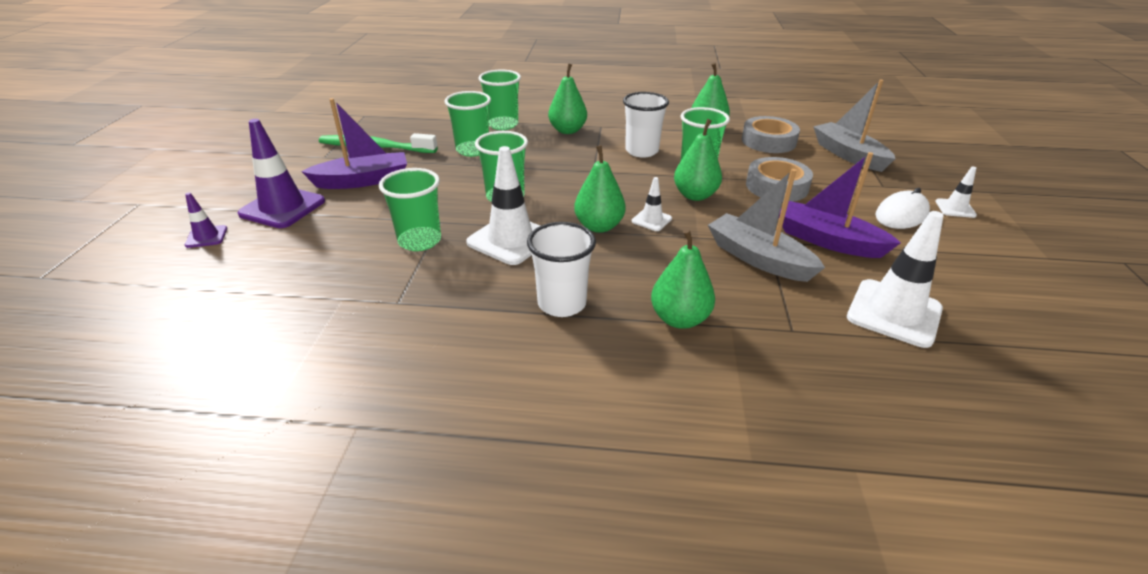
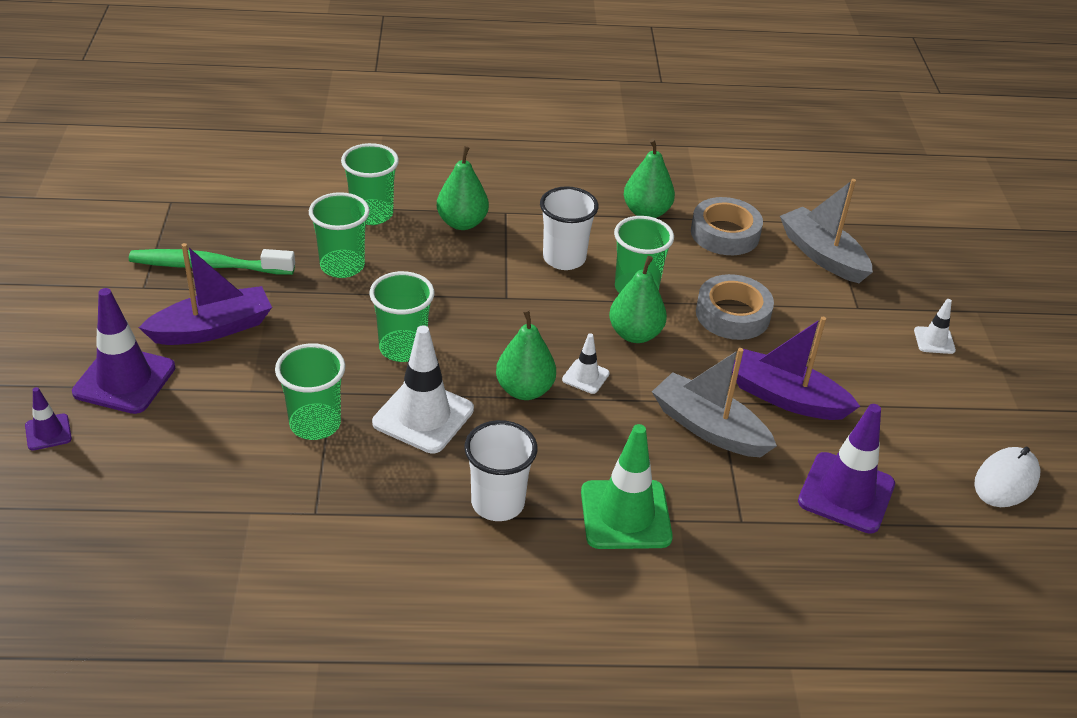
camera: 10 degrees left, 5 degrees up
(679, 319) = (625, 515): green pear -> green traffic cone
(894, 313) = (846, 493): white traffic cone -> purple traffic cone
(901, 214) = (872, 353): white mouse -> white mouse (1006, 480)

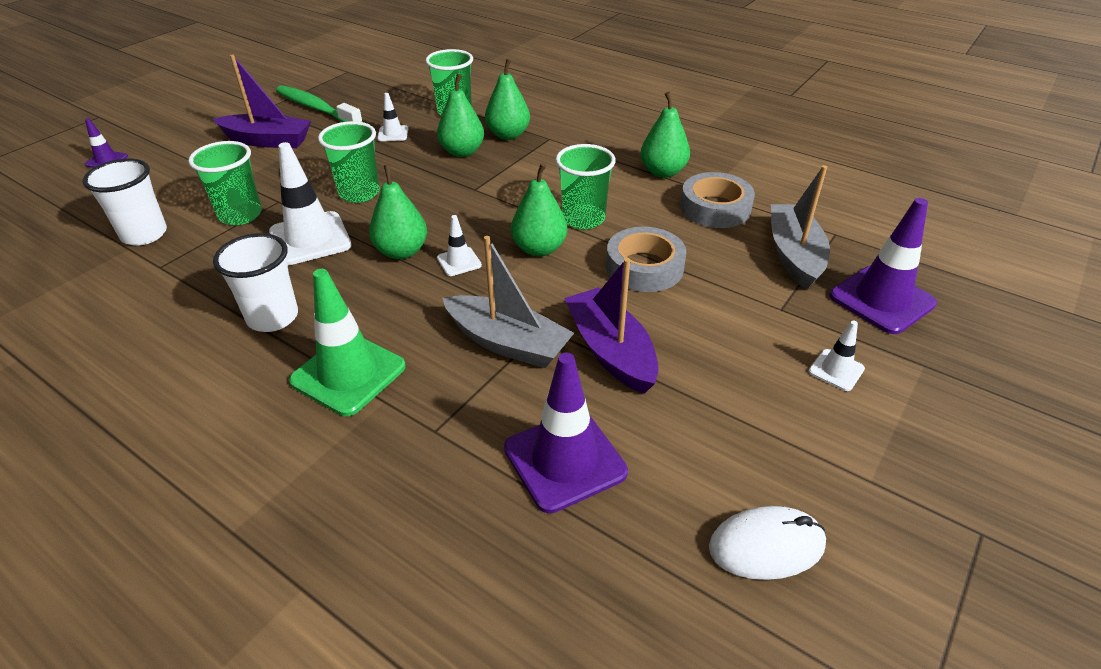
camera: 40 degrees right, 0 degrees up
(124, 380) = (182, 149): purple traffic cone -> purple traffic cone (881, 300)
(342, 266) = (393, 134): green cup -> white traffic cone
(442, 260) = (462, 152): none -> green pear
(564, 258) = (553, 180): white cup -> white cup (144, 234)
(709, 428) = (507, 343): grey boat -> grey boat turned 135 degrees clockwise

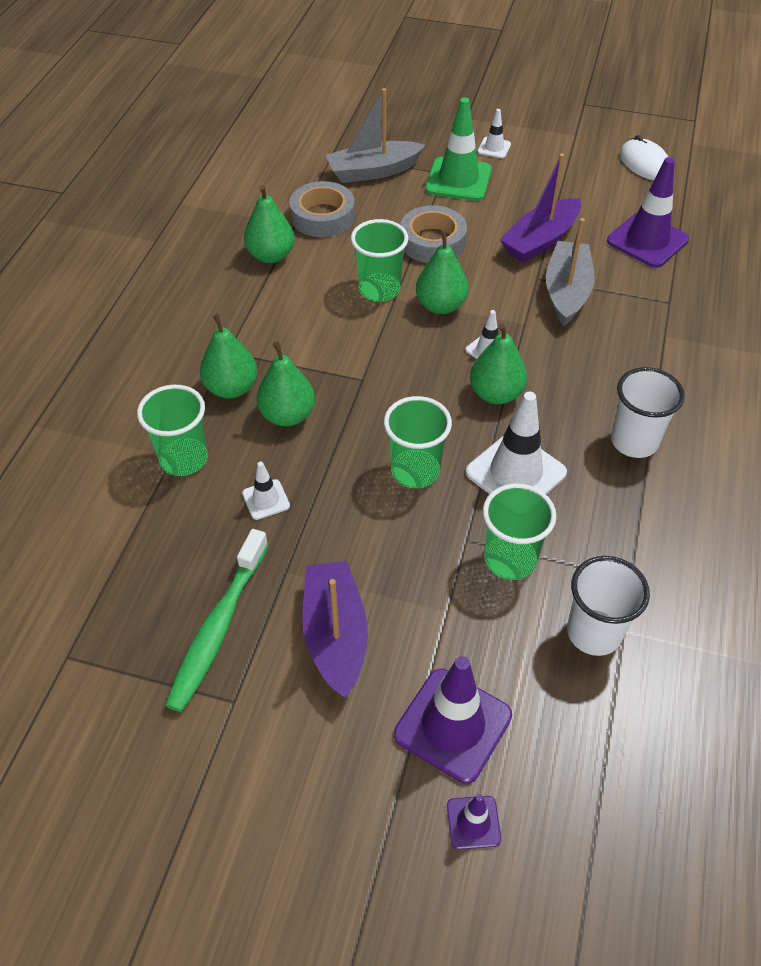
camera: 110 degrees left, 10 degrees up
(348, 374) = (656, 364): green traffic cone -> green traffic cone (458, 180)
(881, 300) = (408, 133): purple traffic cone -> purple traffic cone (453, 725)

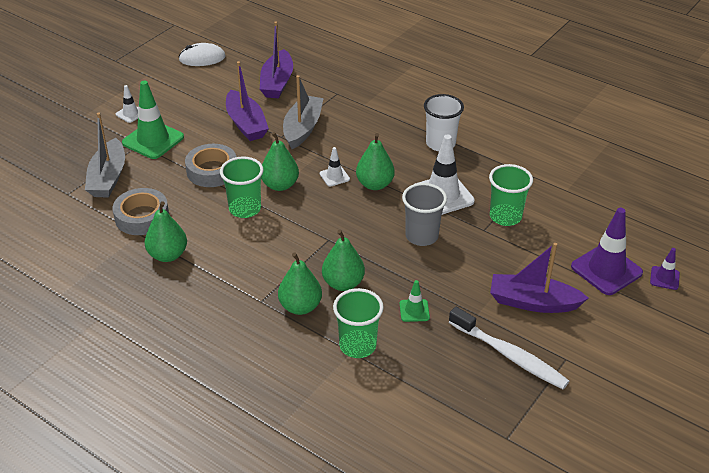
camera: 70 degrees left, 10 degrees down
(217, 628) = (510, 355): green toothbrush -> white toothbrush
(266, 499) = (414, 310): white traffic cone -> green traffic cone
(415, 471) = (421, 236): green cup -> grey cup
(566, 292) = (302, 129): grey boat -> grey boat turned 75 degrees clockwise
(594, 632) = (564, 201): white cup -> none
(647, 240) = (277, 82): purple traffic cone -> purple boat

